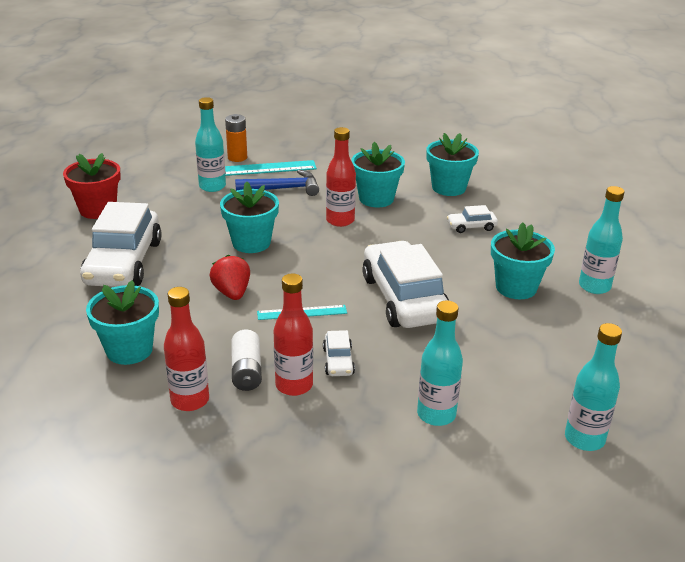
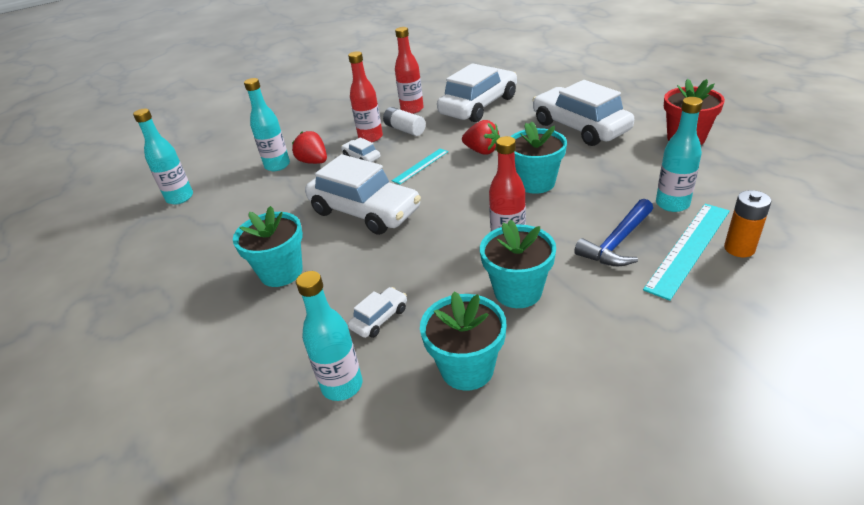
camera: 145 degrees right, 5 degrees up
(129, 350) = (478, 106): turquoise flower pot -> white car
(391, 391) = (313, 162): none -> red strawberry
(594, 286) = (205, 317): turquoise bottle -> turquoise bottle (342, 385)

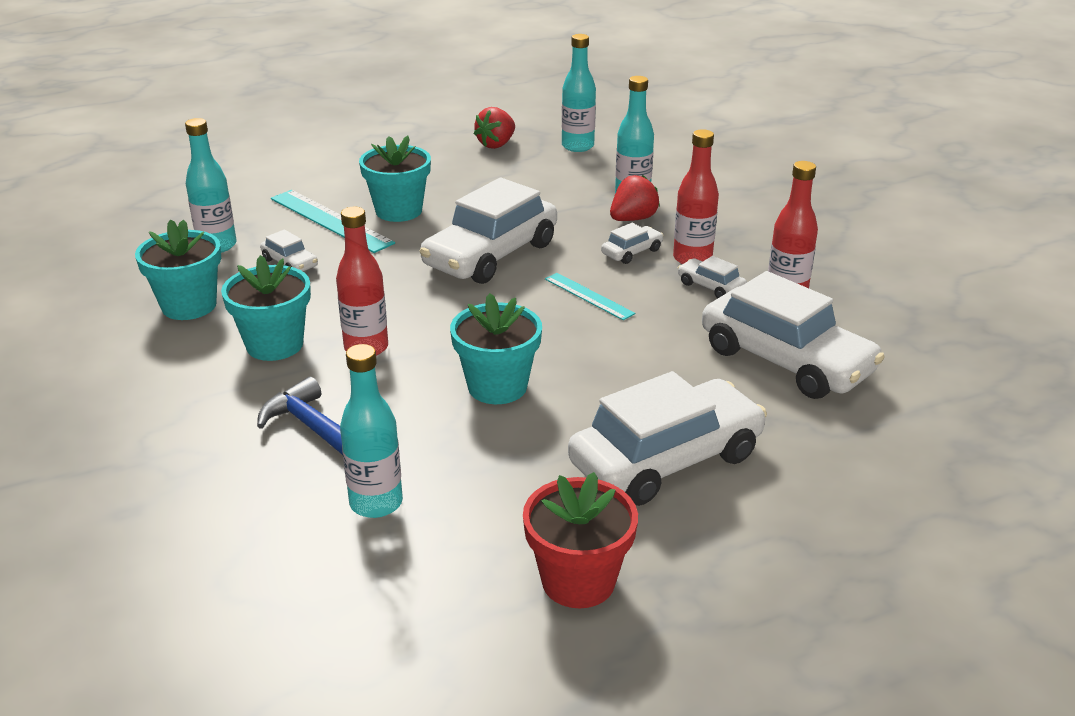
camera: 90 degrees right, 5 degrees down
(405, 129) = (710, 287): white battery -> white car
(482, 151) = (614, 349): red strawberry -> red strawberry (496, 144)
(689, 248) = (267, 489): turquoise ruler -> turquoise ruler (330, 221)
(739, 248) = (238, 535): orange battery -> none

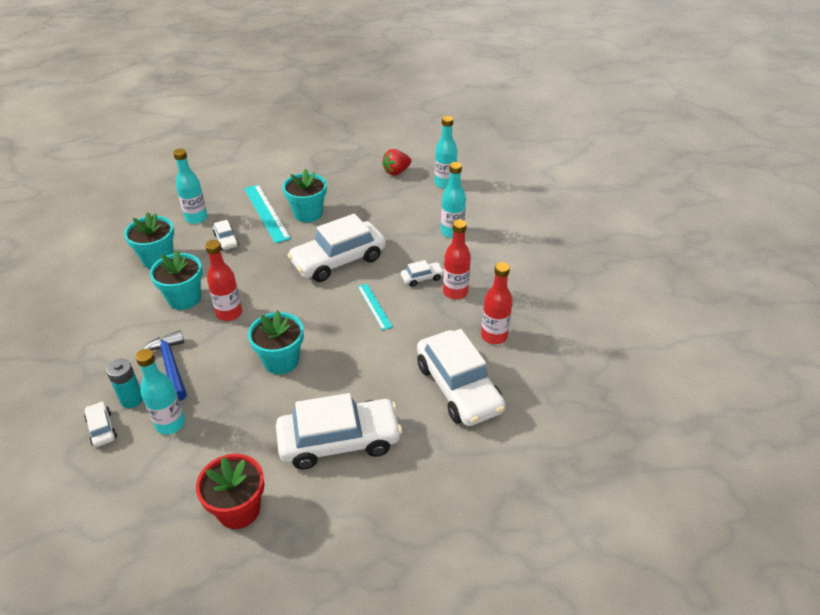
camera: 20 degrees right, 10 degrees up
(283, 488) = (132, 399): none -> turquoise battery
(633, 219) = (440, 251): red strawberry -> none
(710, 287) = (451, 317): white car -> white car (101, 428)

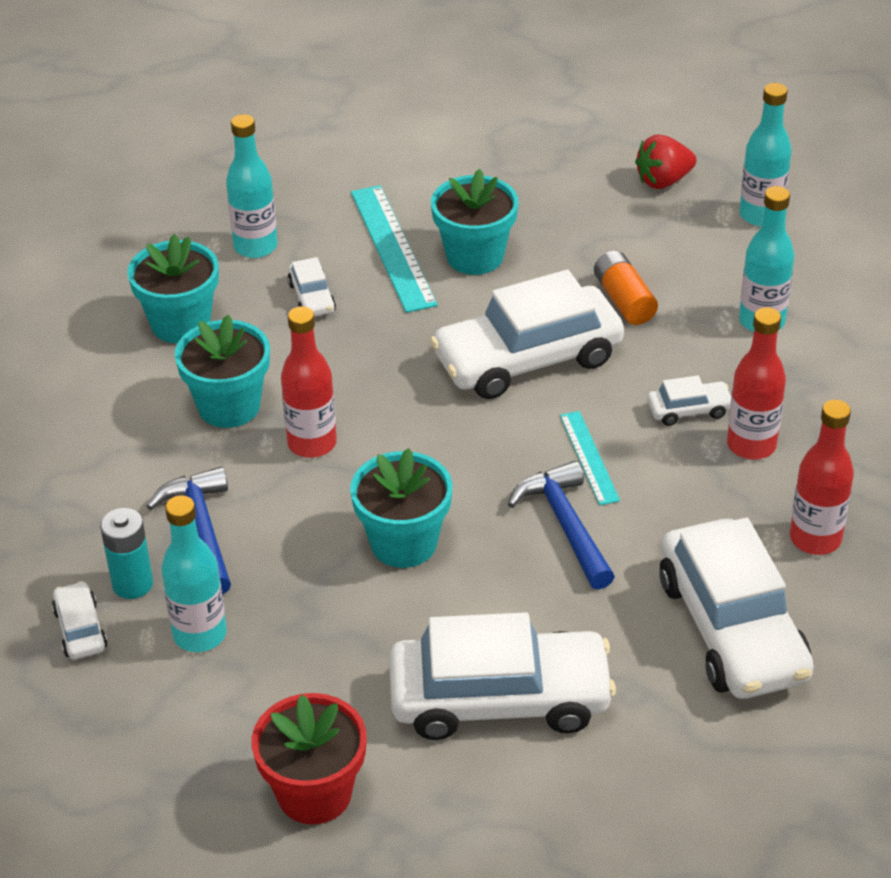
camera: 10 degrees right, 0 degrees up
(366, 342) = (565, 525): none -> blue hammer
(383, 228) = (624, 300): none -> orange battery

